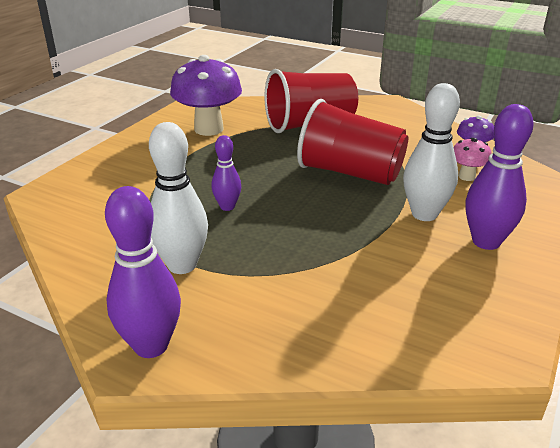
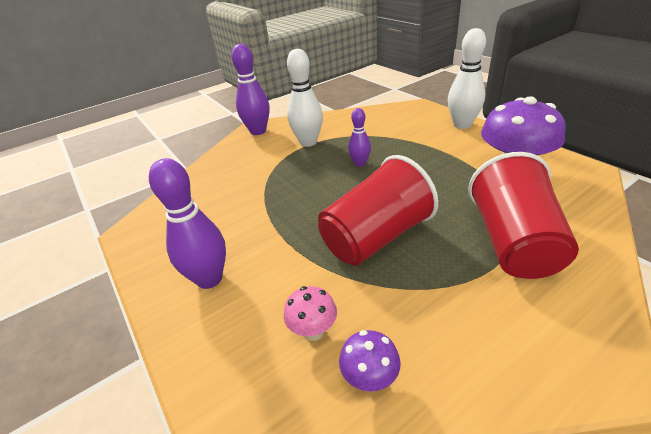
camera: 120 degrees right, 5 degrees up
(424, 214) = (275, 258): white bowling pin -> white bowling pin (462, 125)

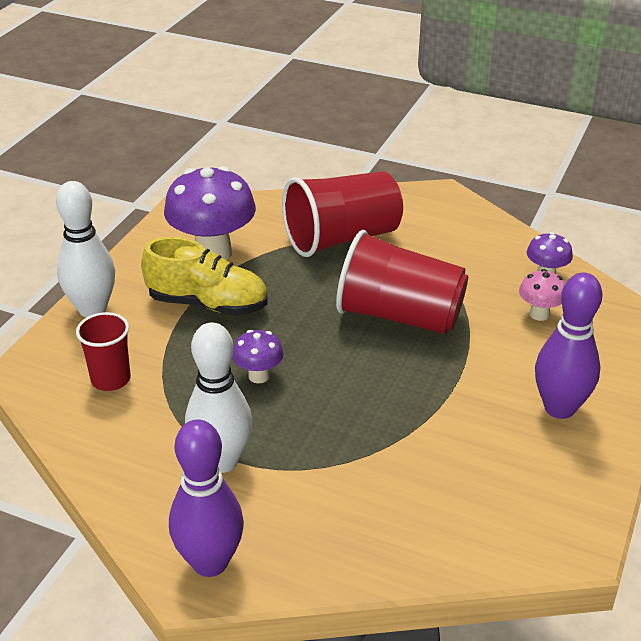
camera: 125 degrees left, 0 degrees up
(360, 163) = (259, 376): purple bowling pin -> purple mushroom
(394, 124) = (111, 379): none -> red cup
(445, 160) = (208, 304): none -> yellow shoe

